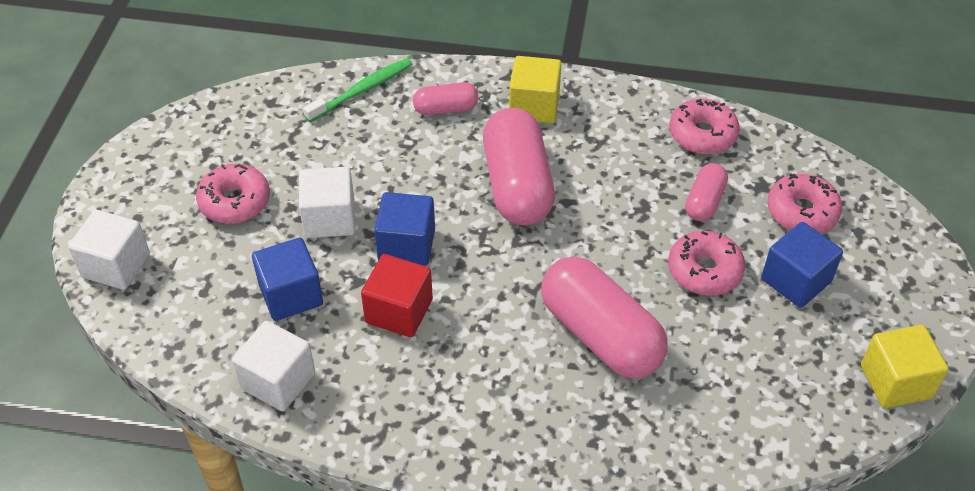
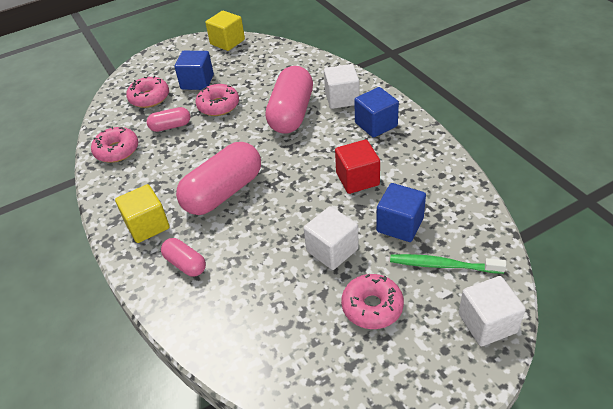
camera: 125 degrees left, 5 degrees down
(278, 381) = (449, 190): white cube -> white cube (342, 98)
(362, 90) = (205, 322): green toothbrush -> green toothbrush (443, 265)
(406, 245) = (313, 205): blue cube -> blue cube (376, 124)

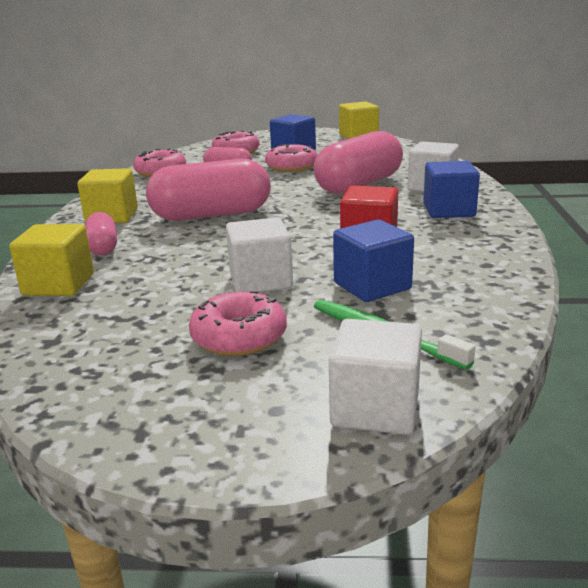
camera: 30 degrees right, 20 degrees down
(204, 317) = (59, 284): none -> yellow cube

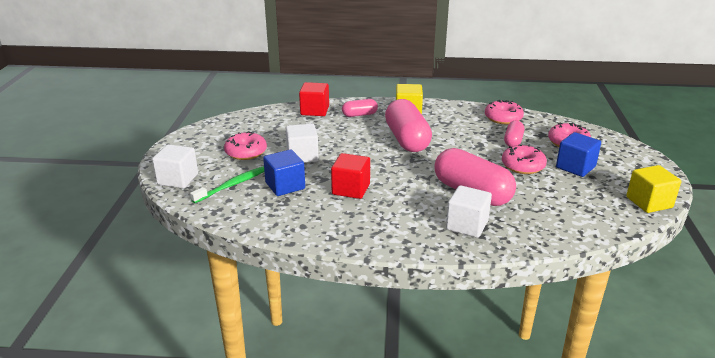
camera: 90 degrees right, 5 degrees up
(59, 284) = (314, 110): yellow cube -> red cube
(449, 210) = (405, 225): blue cube -> none

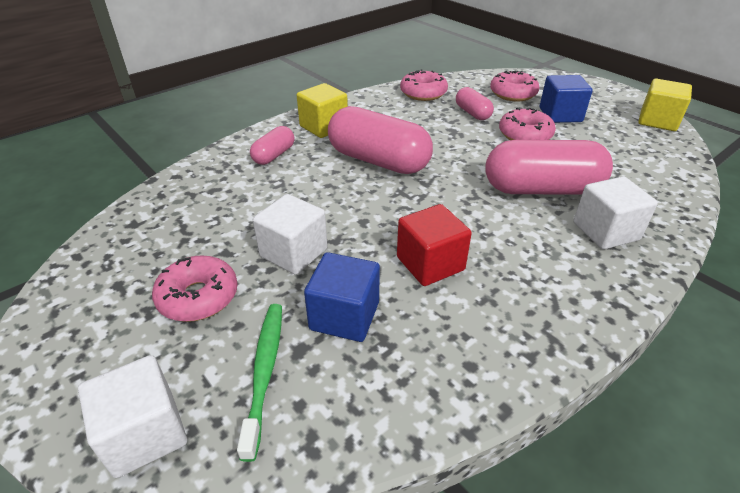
camera: 45 degrees left, 10 degrees up
(314, 110) = (205, 176): red cube -> none

